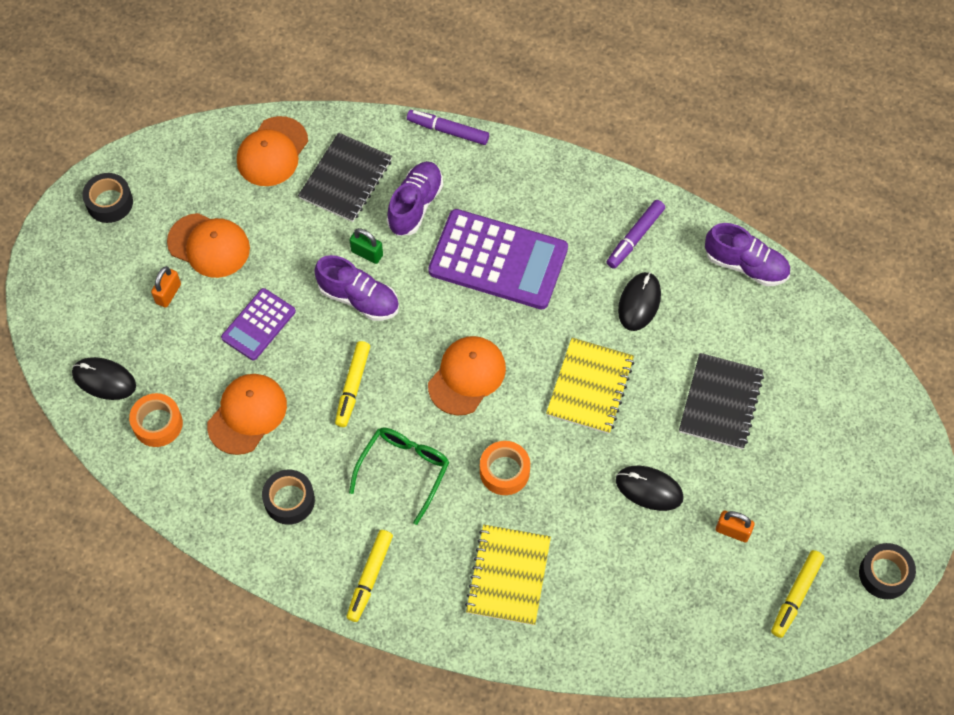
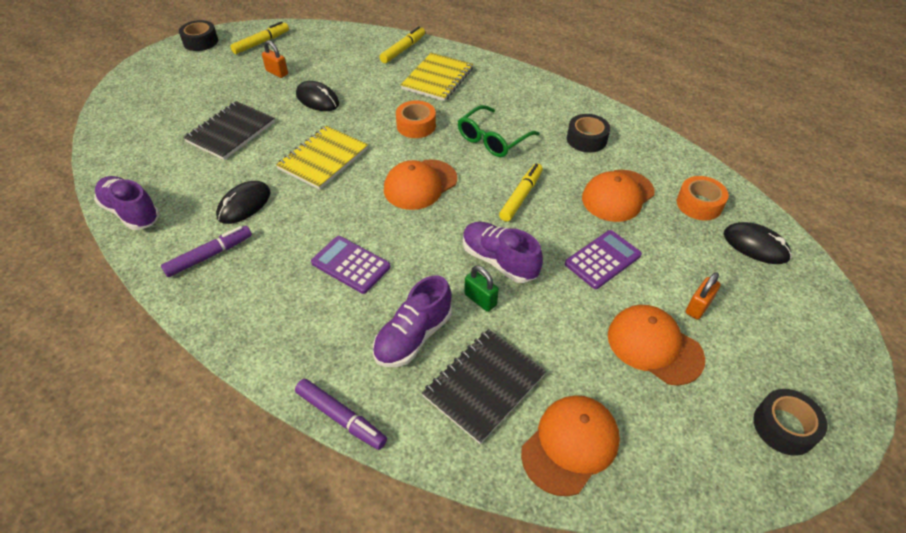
camera: 165 degrees left, 15 degrees down
(370, 578) = (533, 93): yellow marker -> yellow marker (403, 49)
(498, 260) = (350, 265): purple calculator -> purple calculator, size x0.55

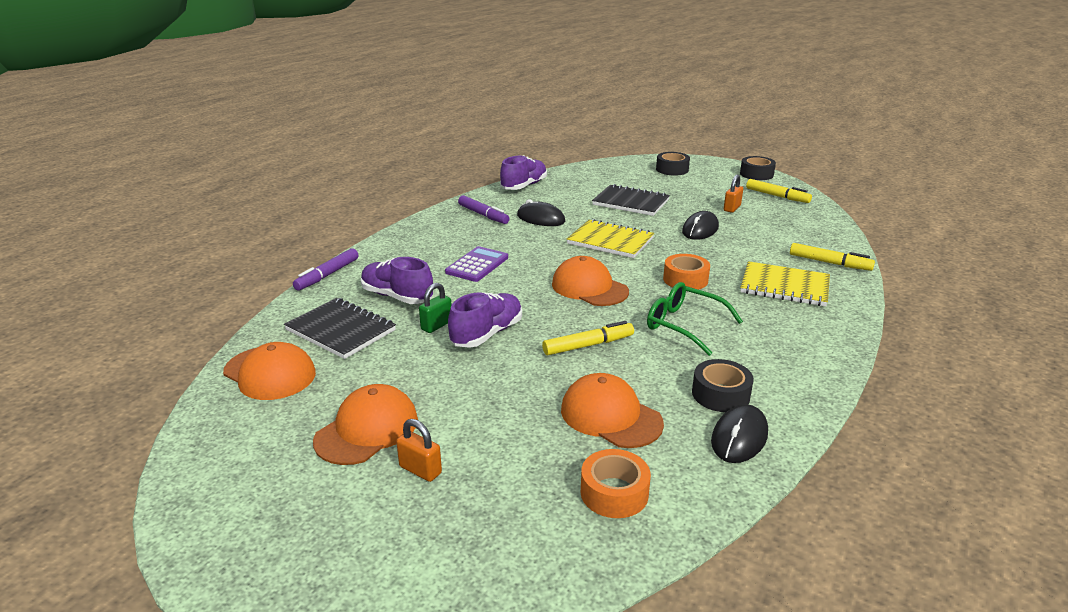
camera: 85 degrees right, 20 degrees down
(521, 196) = (588, 345): yellow marker -> yellow marker turned 45 degrees counterclockwise
(602, 259) = (494, 399): purple calculator -> none
(755, 245) = (535, 545): black mouse -> black mouse (739, 437)
(784, 427) = (238, 520): black tape -> black tape (672, 169)

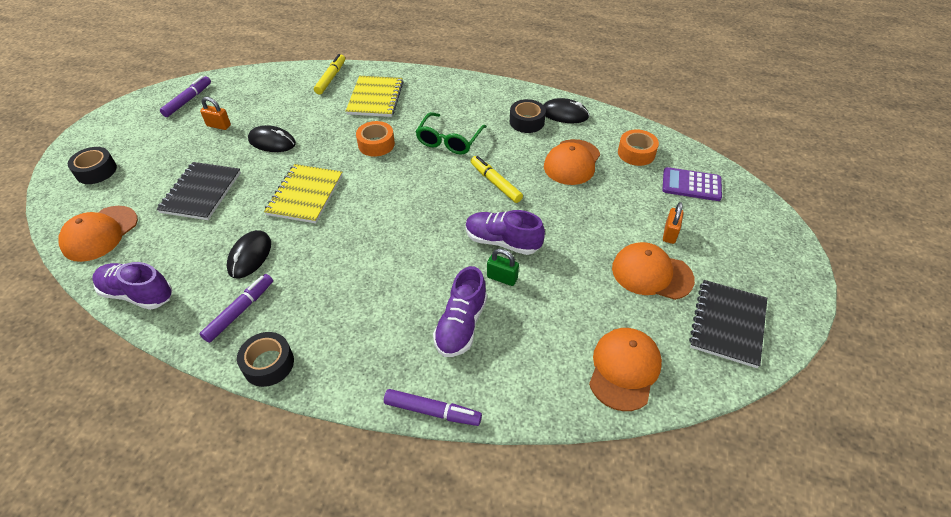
camera: 105 degrees left, 20 degrees up
(340, 330) = (537, 346): black notebook -> black notebook (728, 324)
(477, 265) = (377, 281): purple calculator -> purple calculator (691, 185)
(589, 288) = (405, 195): orange cap -> orange cap (100, 233)
(756, 174) = (123, 113): black tape -> black tape (268, 364)
(777, 196) = (188, 100): yellow marker -> purple marker

